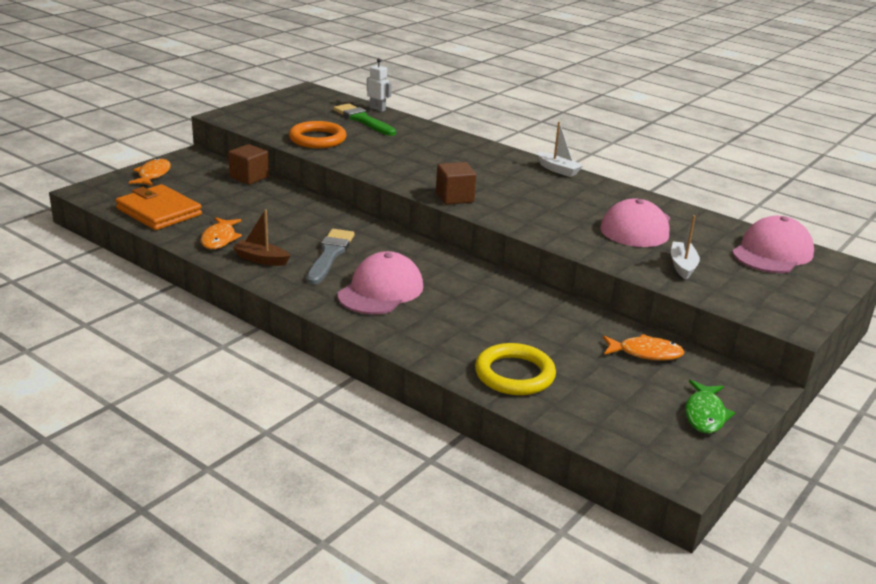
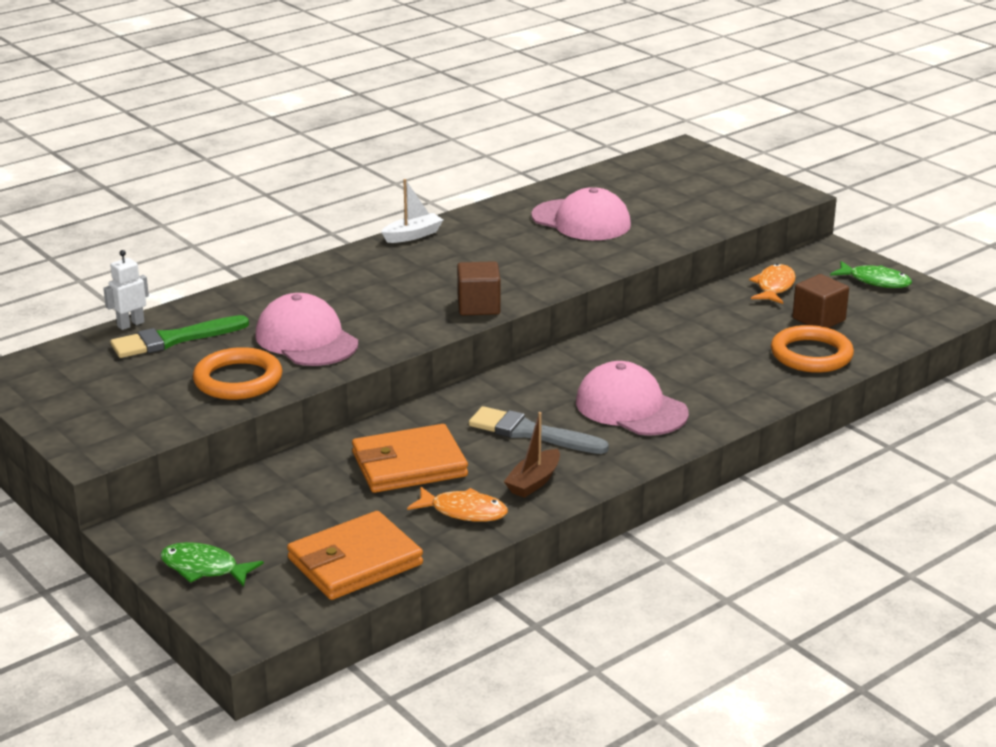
camera: 75 degrees left, 0 degrees up
(153, 175) = (204, 568): orange fish -> green fish
(249, 177) = (252, 480): brown cube -> brown cube (818, 319)
(276, 218) = (409, 464): none -> orange wallet
(514, 374) = (811, 355): yellow ring -> orange ring
(682, 266) = (676, 216): white boat -> none
(772, 252) = (652, 172): pink cap -> pink cap (306, 339)

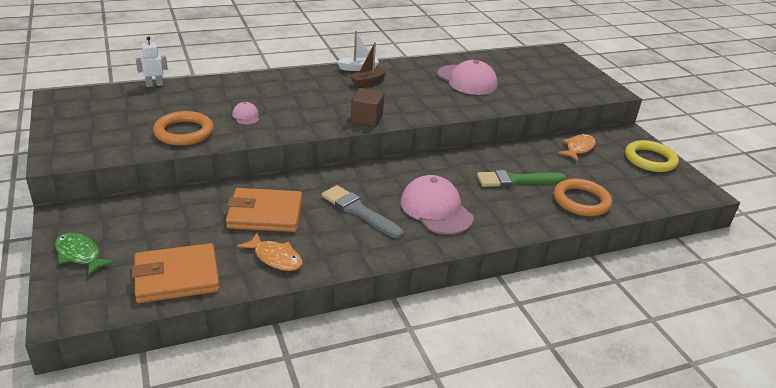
camera: 15 degrees right, 5 degrees up
(174, 339) = (170, 99): green brush -> green brush (517, 180)
(306, 339) = (246, 116): pink cap -> pink cap, size x0.46
(533, 482) = (336, 248): brown boat -> brown boat (368, 81)
(818, 319) = (598, 177): brown cube -> none
(875, 281) = (650, 159): green fish -> yellow ring

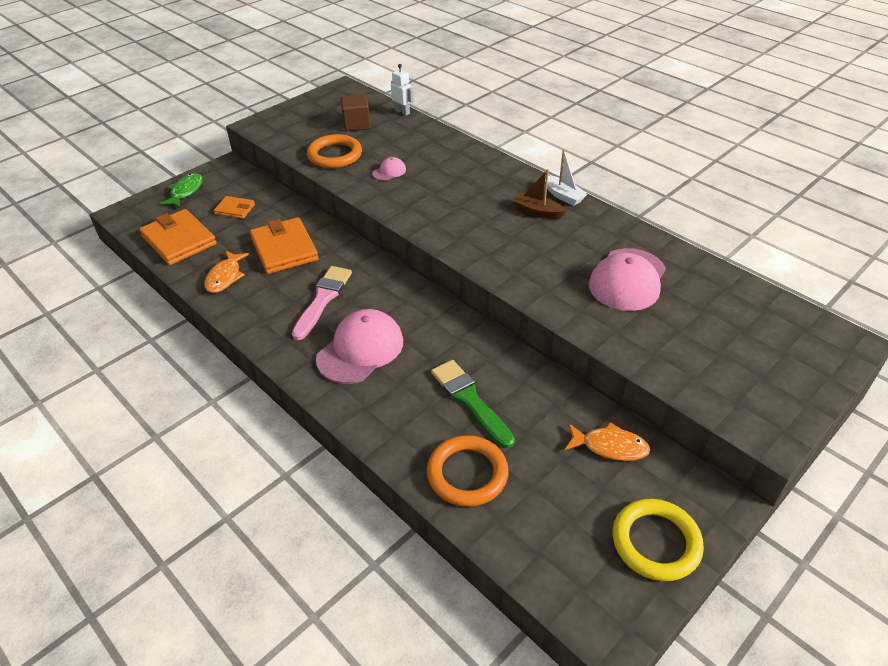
camera: 70 degrees right, 10 degrees up
(161, 228) = (235, 209): none -> orange wallet
(359, 211) = (323, 300): grey brush -> pink brush
(366, 119) = (449, 237): brown cube -> brown cube (356, 124)

